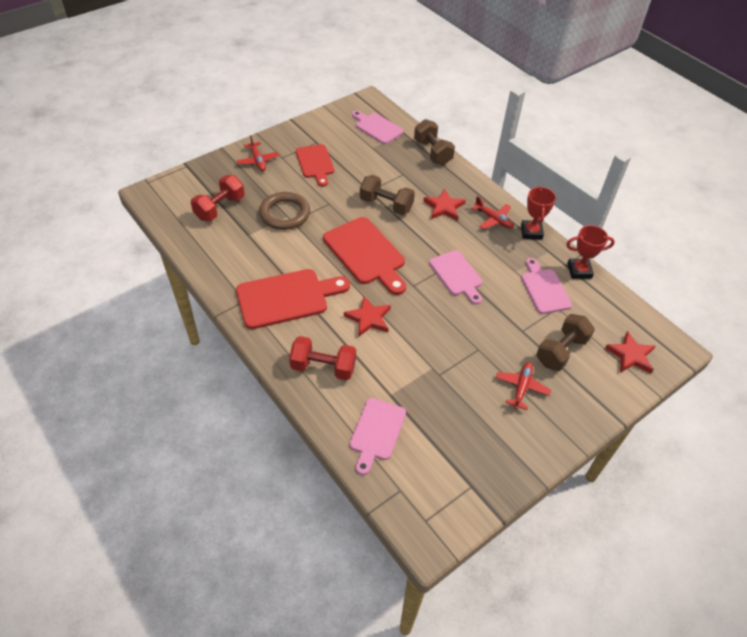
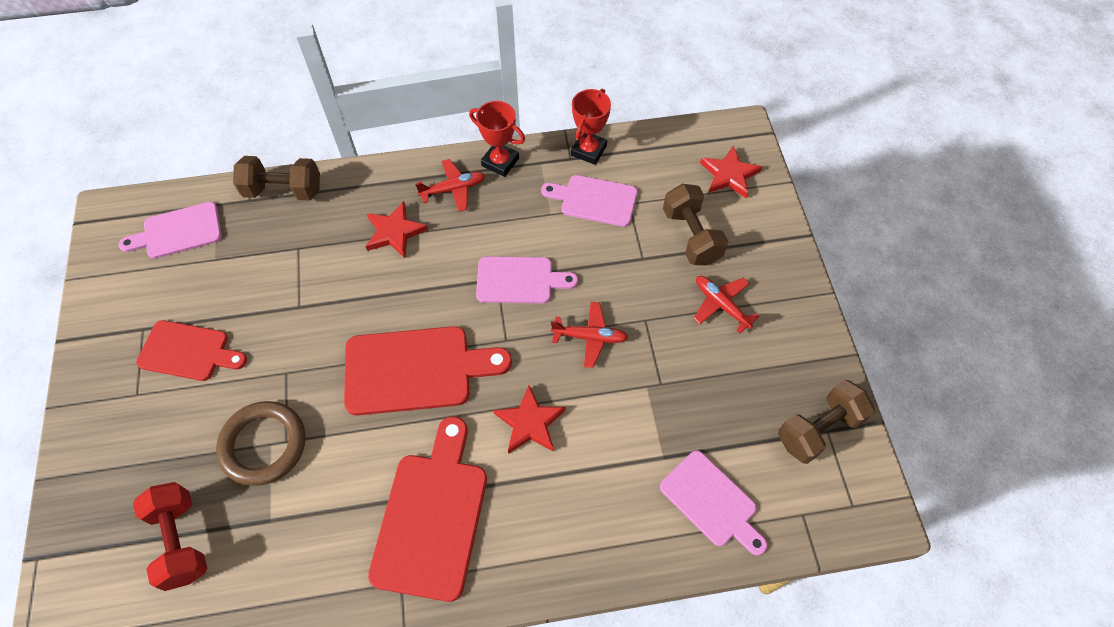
camera: 60 degrees left, 10 degrees up
(258, 161) = (116, 434): red plane -> red plane (590, 337)
(323, 367) = (581, 522): red dumbbell -> none
(386, 205) = (342, 299): brown dumbbell -> brown dumbbell (818, 429)

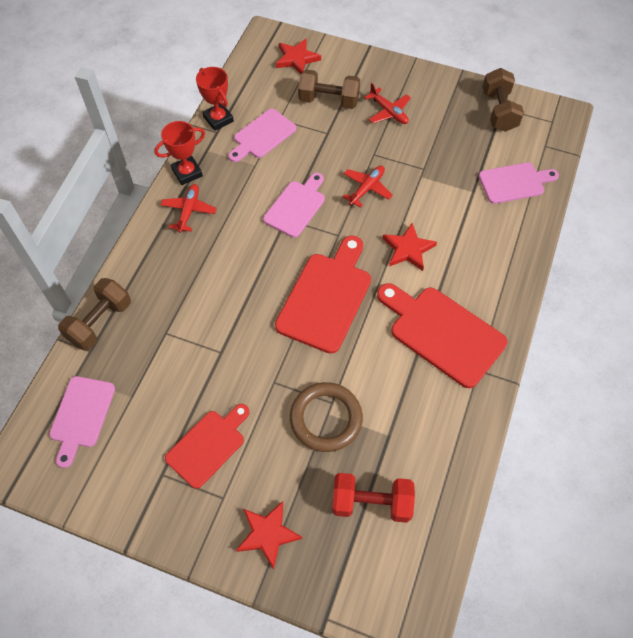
camera: 60 degrees left, 0 degrees up
(394, 232) = (199, 263): red star -> red star (267, 534)
(721, 305) = (389, 112): red plane -> red plane turned 120 degrees counterclockwise

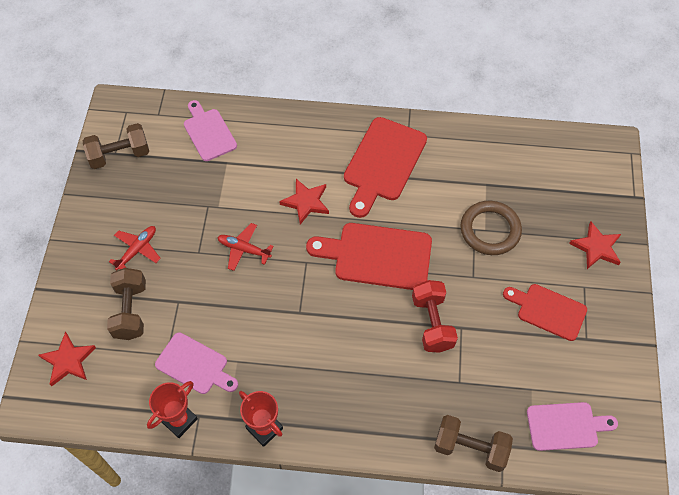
camera: 105 degrees left, 0 degrees up
(189, 211) = (314, 409): red plane -> none
(296, 206) = (282, 306): pink cutting board -> none
(371, 503) = (543, 185): red dumbbell -> red dumbbell (432, 323)

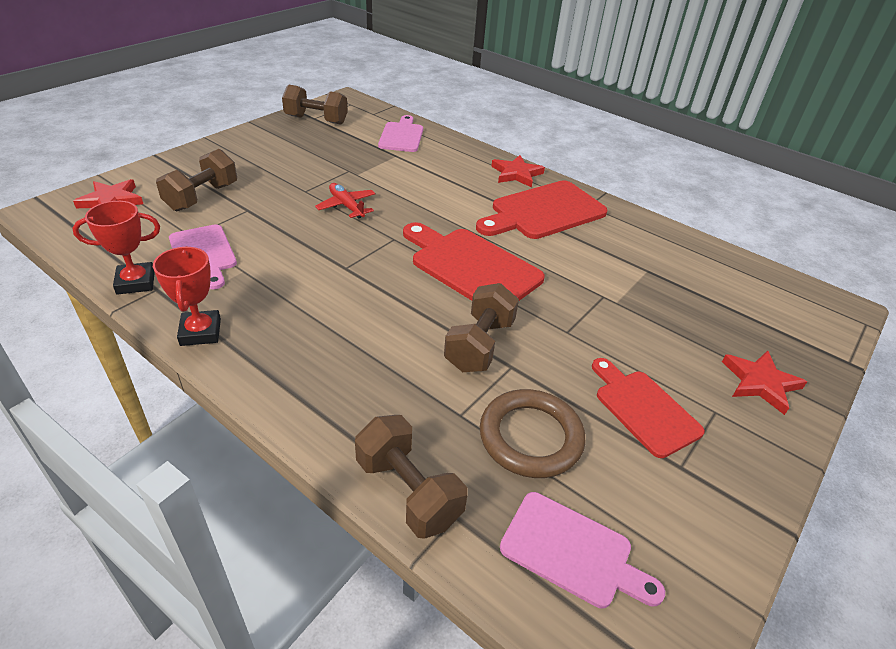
camera: 30 degrees right, 20 degrees down
(137, 250) = (258, 168): red plane -> none
(306, 202) = (439, 204): red star -> red star (516, 174)
(432, 323) = (479, 345): red dumbbell -> brown dumbbell
(490, 230) = (622, 305): brown ring -> brown ring (530, 437)

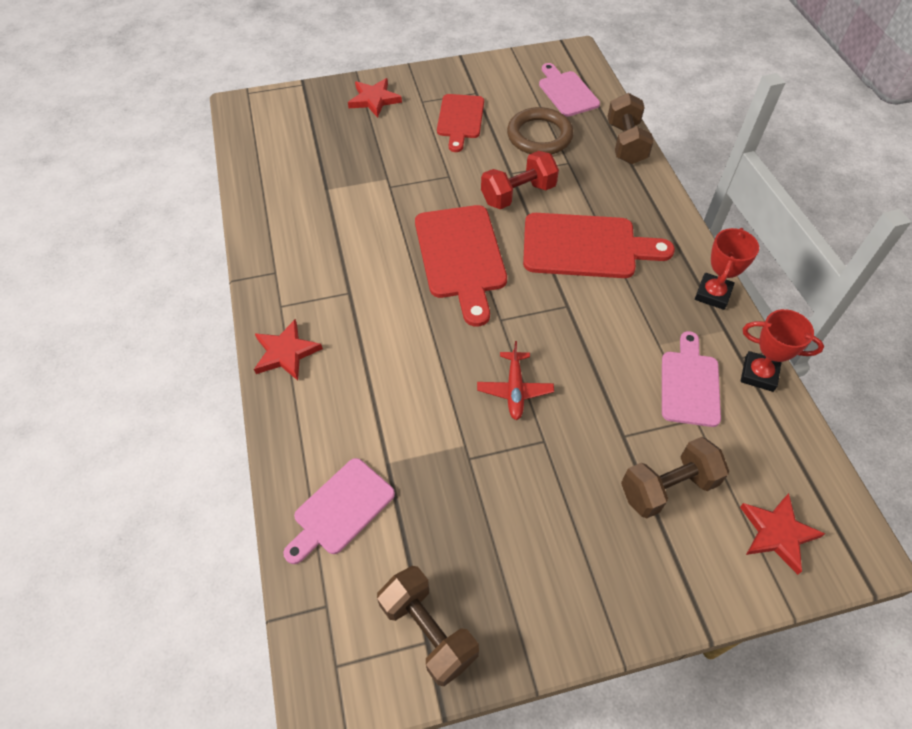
camera: 140 degrees left, 15 degrees up
(479, 345) = (518, 194): brown dumbbell -> red dumbbell
(543, 212) = (328, 285): red cutting board -> red cutting board (586, 247)

